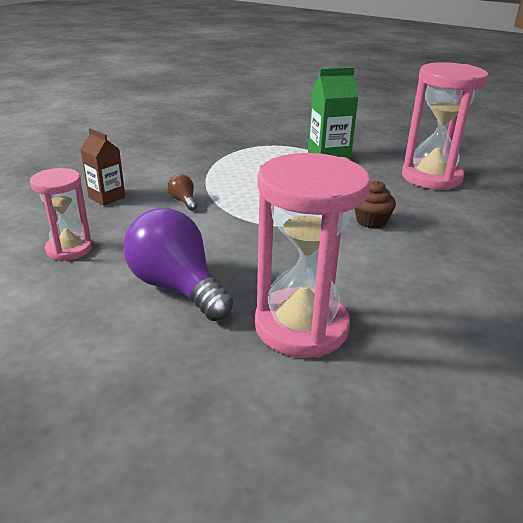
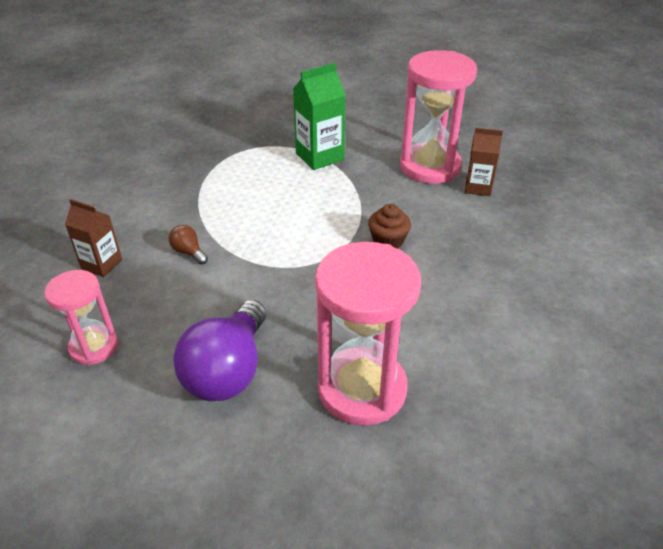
camera: 15 degrees left, 10 degrees up
(176, 287) = (228, 370): purple light bulb -> purple light bulb turned 105 degrees counterclockwise
(476, 198) = (478, 187): none -> brown carton

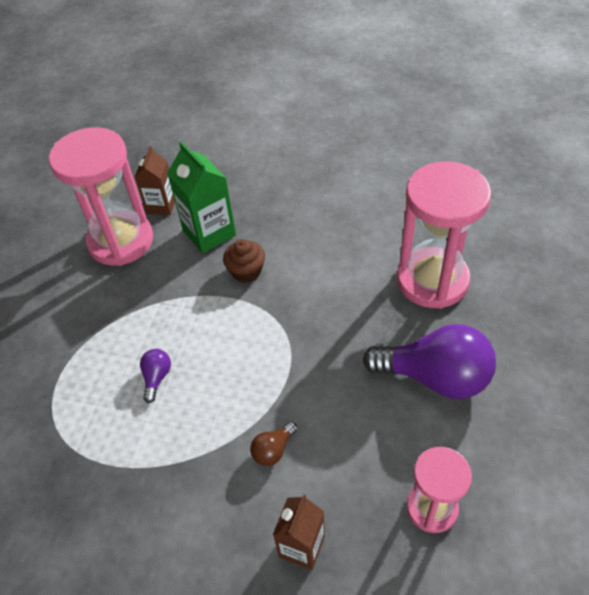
camera: 90 degrees left, 10 degrees up
(277, 191) = (157, 377): none -> purple light bulb
(319, 156) = (87, 342): green carton -> green carton (209, 233)

